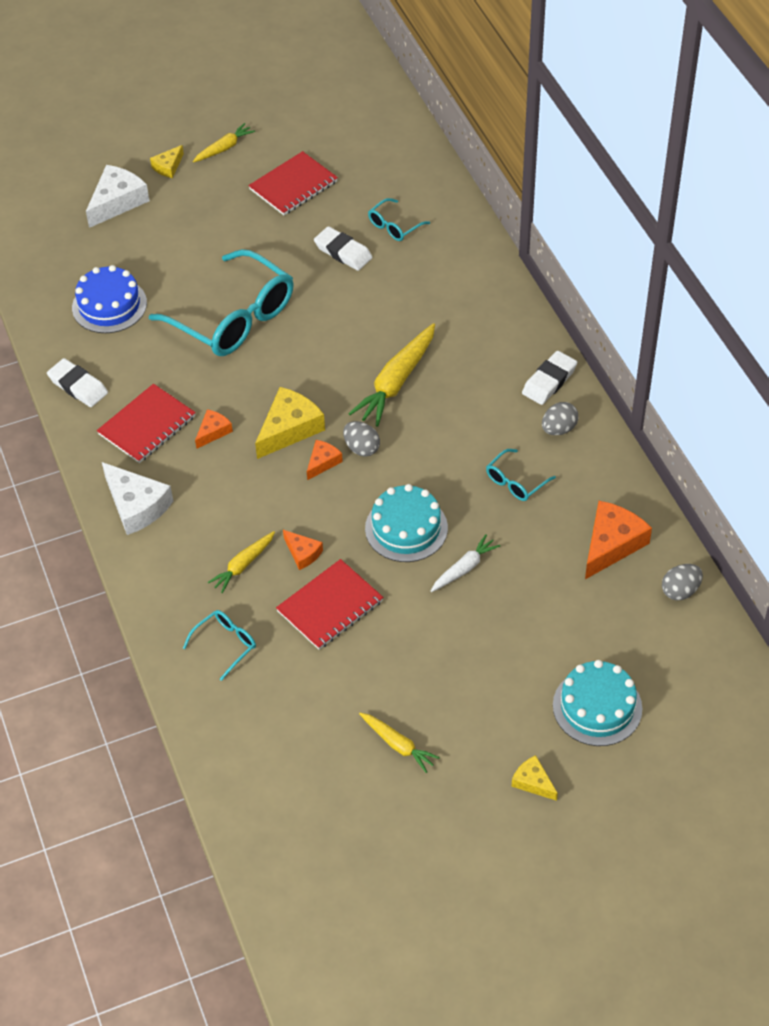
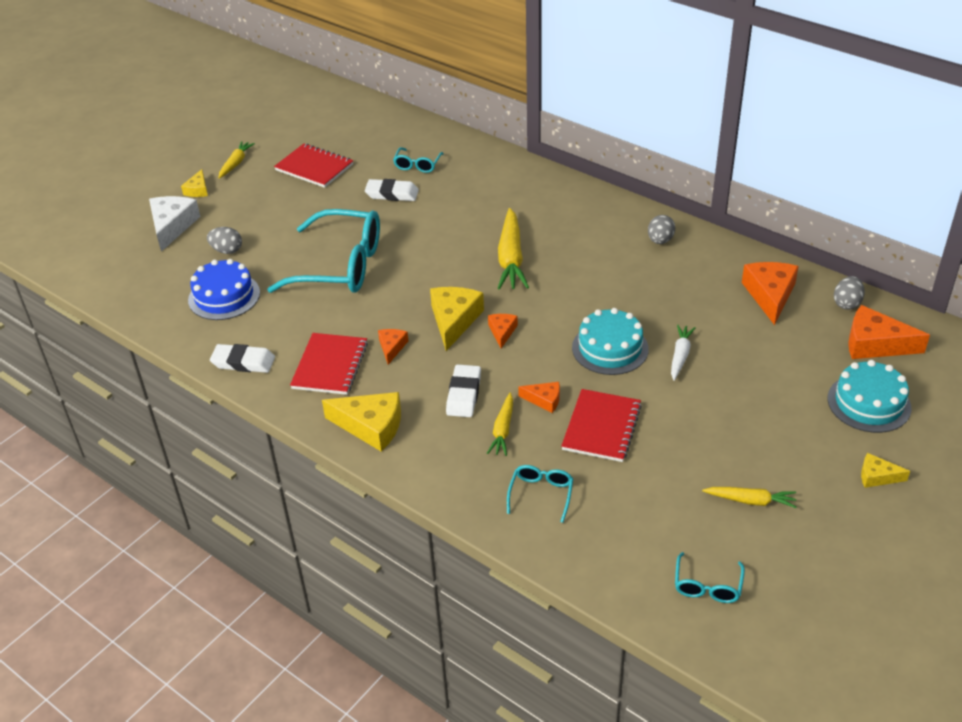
camera: 30 degrees left, 10 degrees down
(136, 506) = (371, 426): white cheese -> yellow cheese
(293, 186) = (314, 167): red notebook -> red notebook turned 75 degrees counterclockwise
(361, 448) = (524, 310): grey egg -> grey egg (227, 250)
(515, 482) = (662, 285): turquoise glasses -> turquoise glasses (707, 586)
(549, 381) = (624, 215): white eraser -> white eraser (463, 394)
(664, 649) = (875, 344): none -> orange cheese

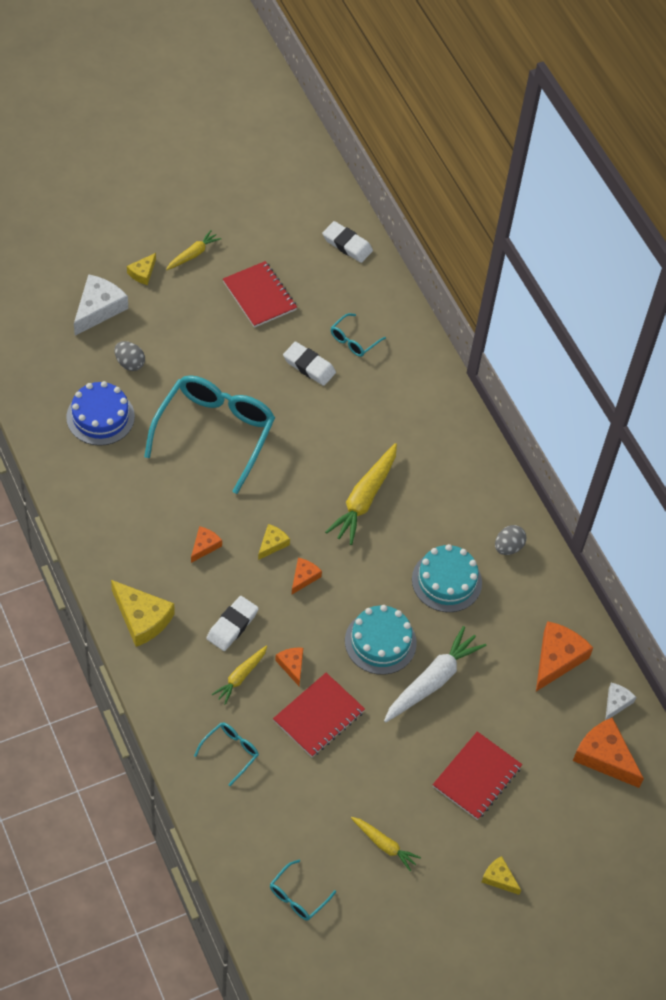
camera: 20 degrees right, 15 degrees up
(243, 362) = (79, 499): white eraser -> white eraser (347, 245)
(330, 366) = (145, 539): red notebook -> red notebook (477, 777)
(341, 266) = (215, 432): turquoise glasses -> turquoise glasses turned 105 degrees counterclockwise
(454, 320) = (272, 544): yellow cheese -> yellow cheese, size x0.54
(544, 400) = (292, 665): orange cheese -> orange cheese turned 150 degrees counterclockwise
(680, 356) = (432, 681): white carrot -> white carrot, size x1.76
(846, 303) = (616, 703): grey egg -> white cheese
(869, 403) = (550, 810): turquoise cake -> turquoise cake (446, 581)

